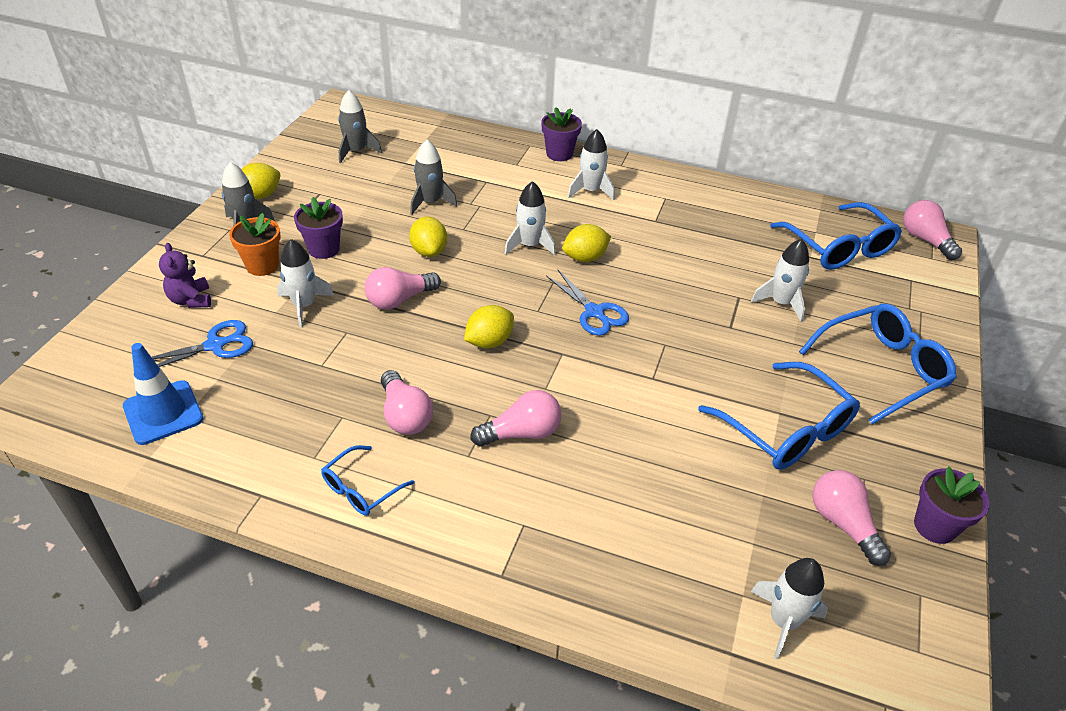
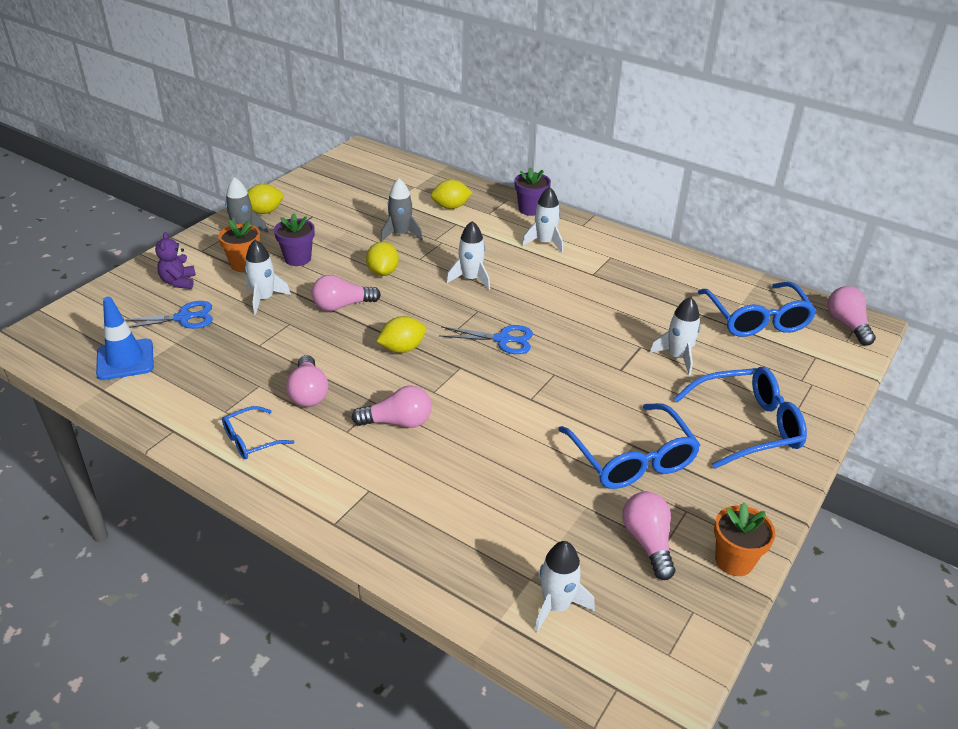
camera: 15 degrees right, 5 degrees down
(356, 151) = (356, 187): grey rocket -> none
(585, 258) = (515, 295): yellow lemon -> yellow lemon (451, 207)
(594, 312) = (503, 339): blue scissors -> blue scissors turned 60 degrees counterclockwise
(934, 526) = (734, 560): purple flower pot -> orange flower pot

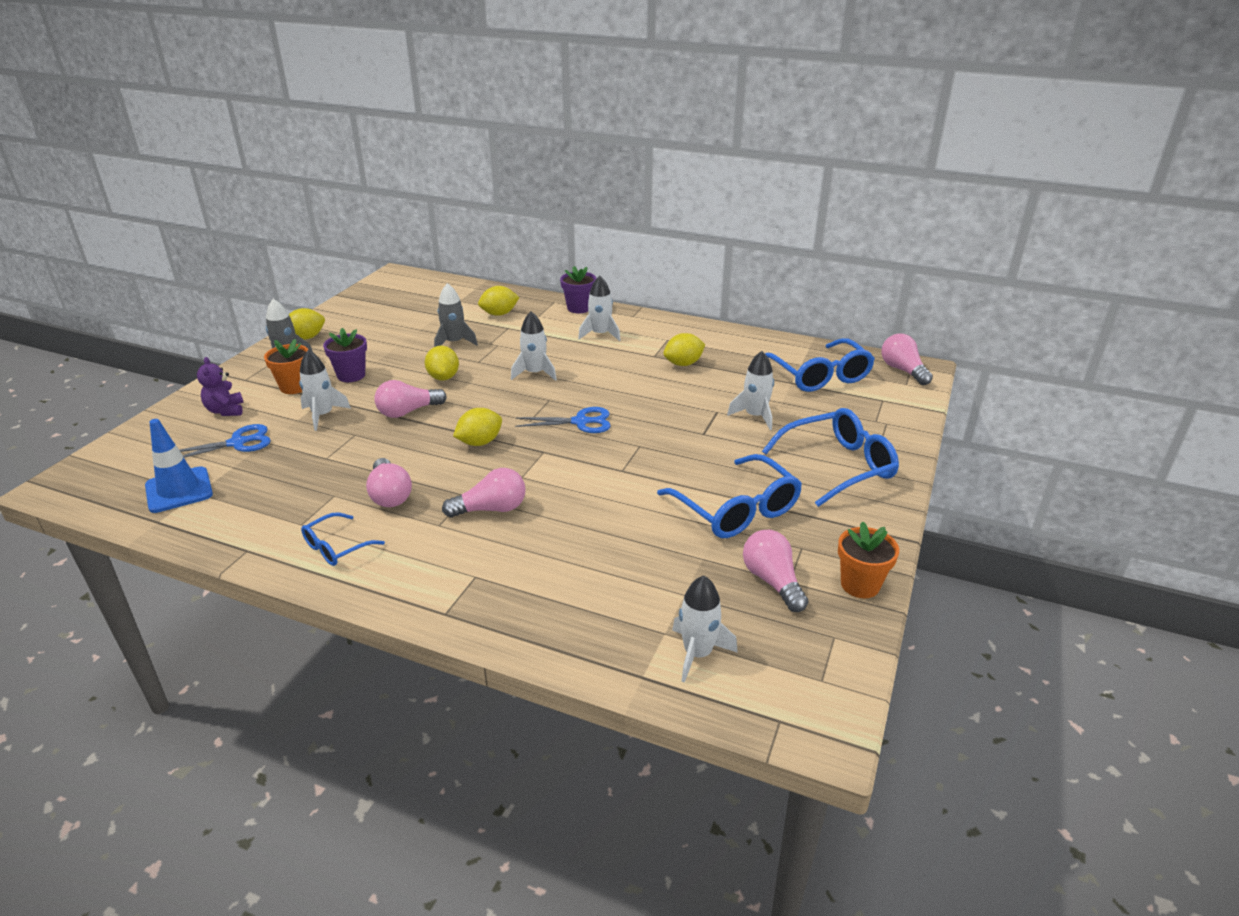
camera: 10 degrees left, 5 degrees down
(620, 287) = (683, 364): none -> yellow lemon

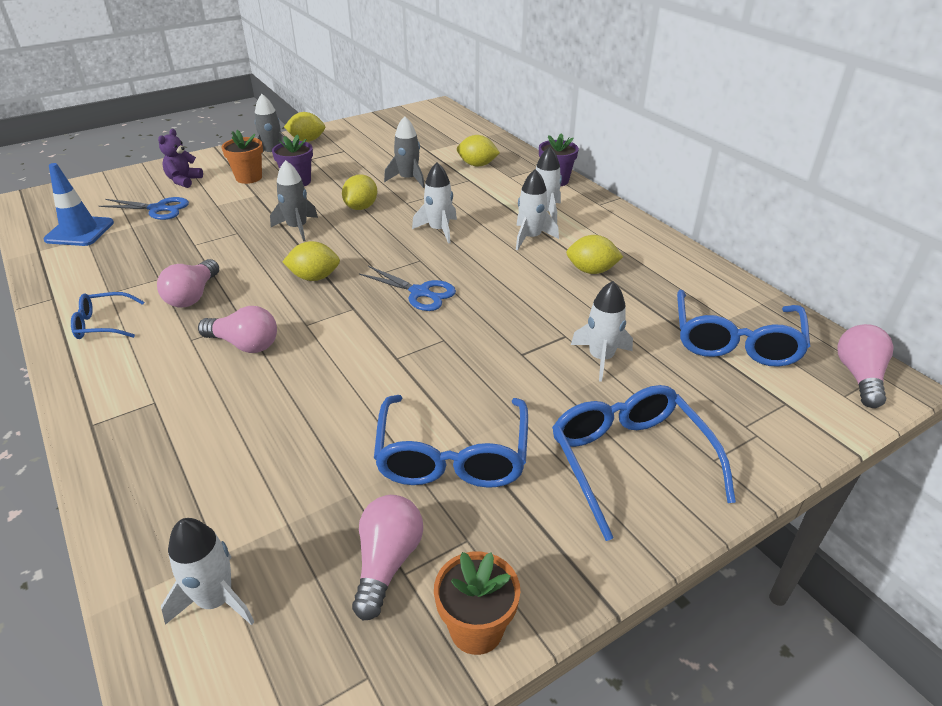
camera: 35 degrees right, 5 degrees up
(323, 415) = (237, 208): white rocket -> white rocket (531, 237)
(408, 412) = (297, 228): pink light bulb -> grey rocket
(838, 466) = (629, 461): blue glasses -> blue glasses turned 120 degrees counterclockwise

